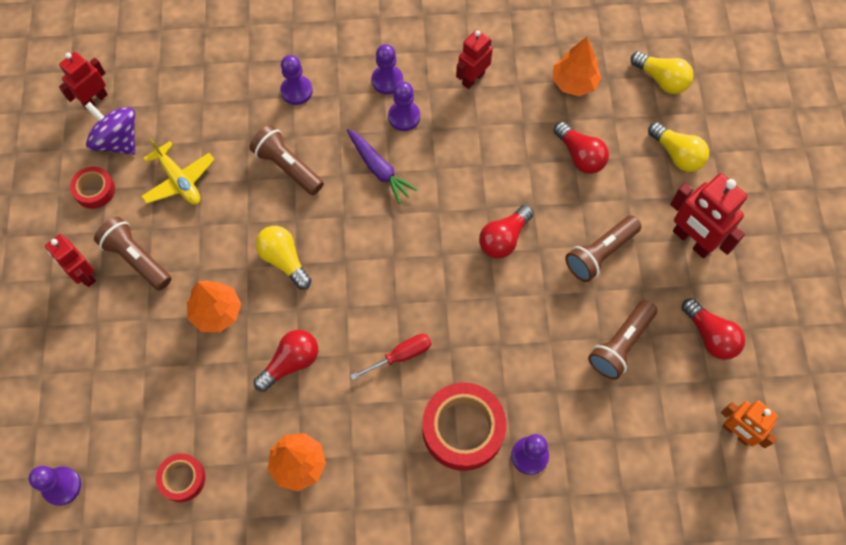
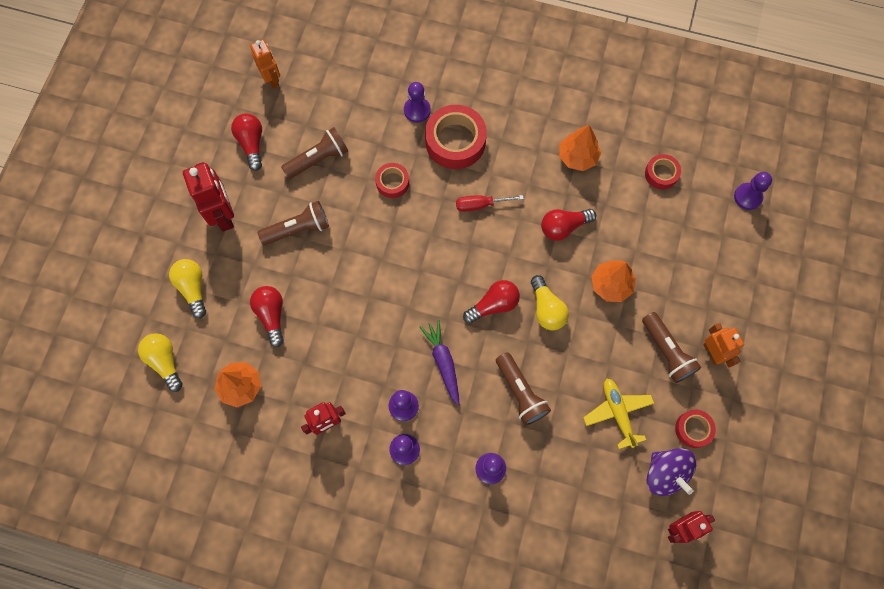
camera: 160 degrees left, 5 degrees up
(84, 275) = (712, 353): red robot -> orange robot
(504, 239) = (366, 266): red light bulb -> red light bulb (493, 305)
(518, 347) = (392, 182): none -> red tape

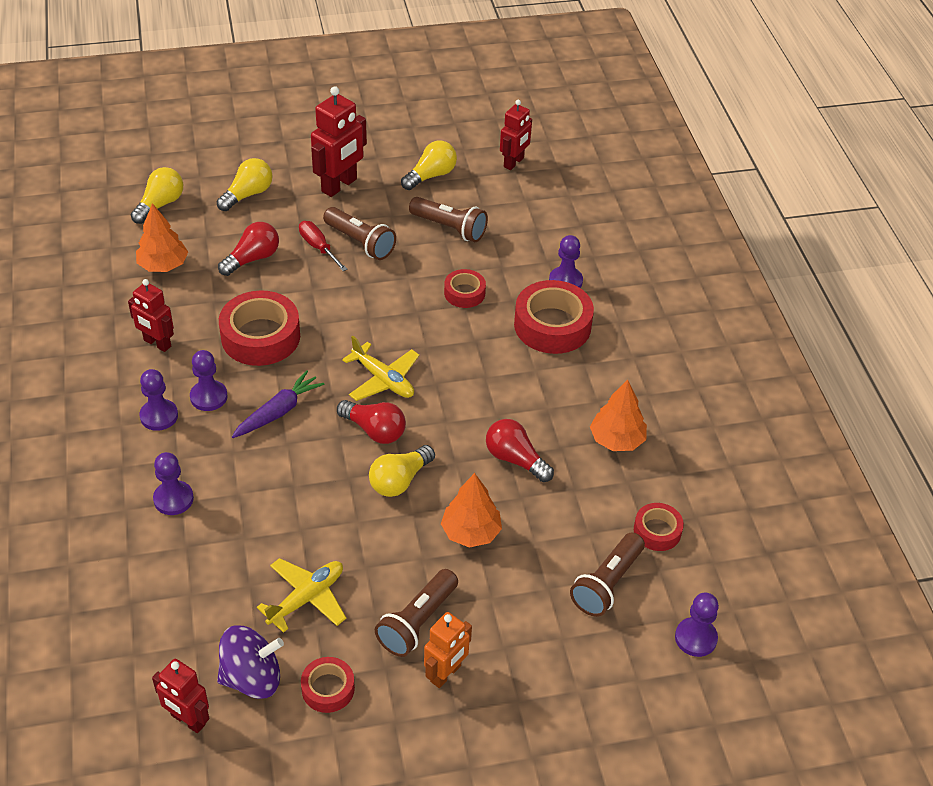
camera: 60 degrees right, 25 degrees down
(251, 144) = (431, 176): red light bulb -> yellow light bulb
(272, 79) = (514, 162): orange robot -> red robot
(360, 344) = (260, 336): none -> red tape
(449, 277) = (383, 380): none -> yellow plane
(481, 205) = (490, 375): red screwdriver -> red screwdriver (318, 247)
(520, 392) = (280, 493): brown flashlight -> brown flashlight (607, 584)
(665, 473) = (252, 678): purple spinning top -> purple spinning top turned 135 degrees counterclockwise

